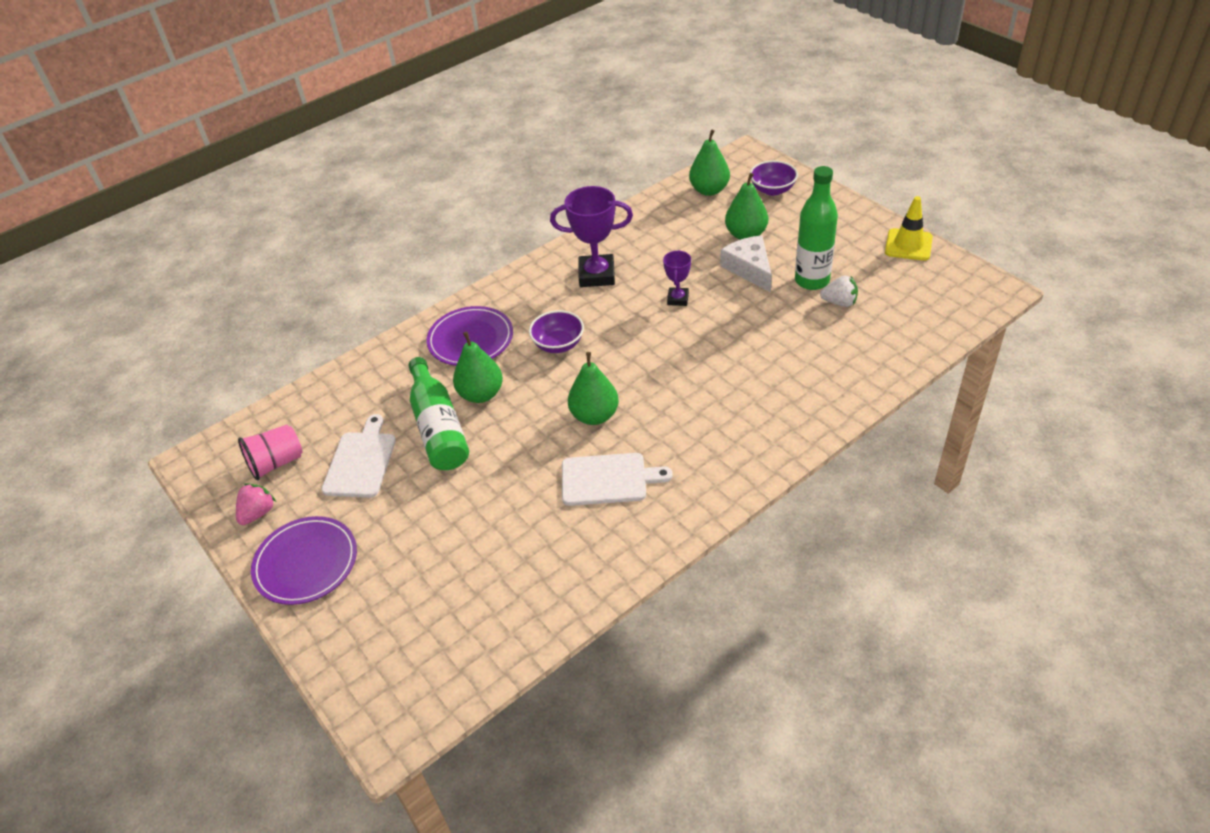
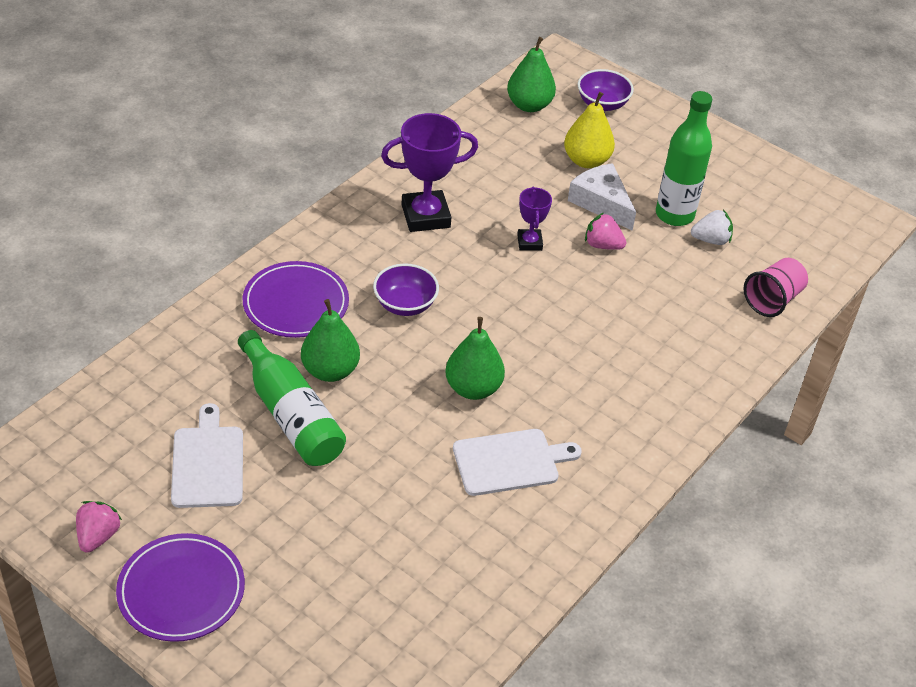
camera: 20 degrees left, 0 degrees up
(276, 463) = (100, 473): pink cup -> pink cup (773, 300)
(740, 303) = (602, 245): none -> pink strawberry
(746, 235) = (586, 161): green pear -> yellow pear
(908, 245) = (768, 169): yellow traffic cone -> none

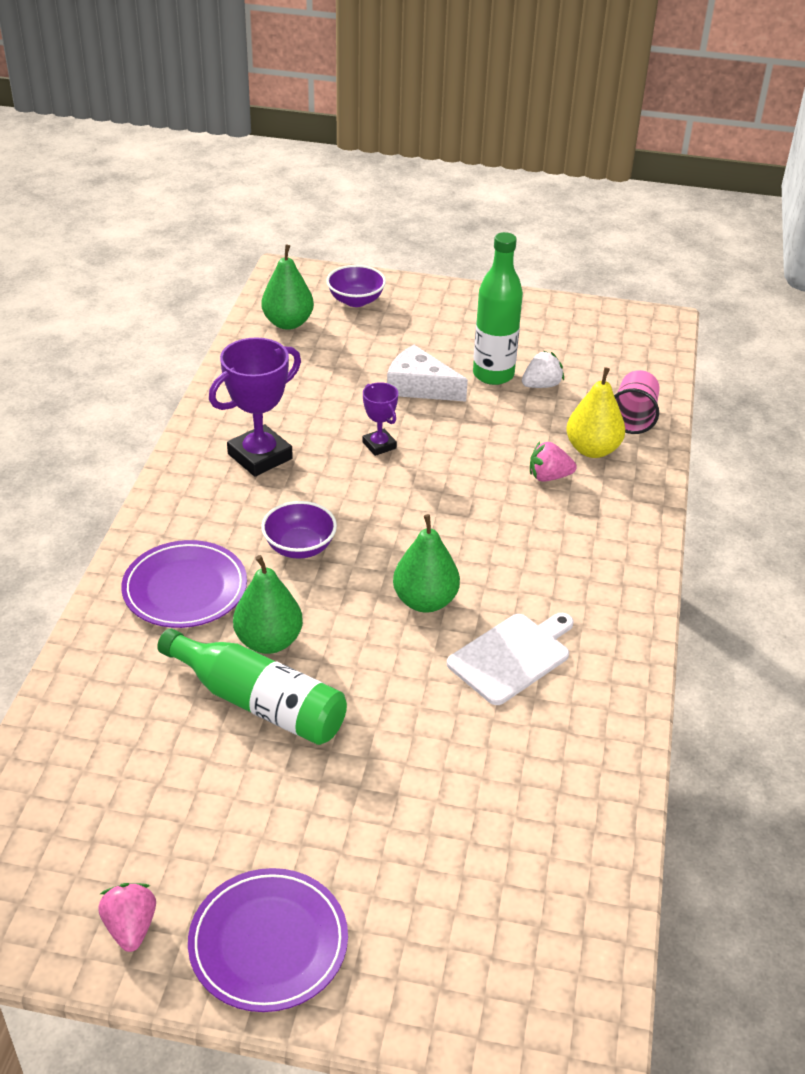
camera: 25 degrees left, 5 degrees down
(207, 463) = (202, 791): white cutting board -> none
(586, 161) = (378, 354): yellow pear -> yellow pear (592, 449)
(602, 245) = (449, 424): pink strawberry -> pink strawberry (549, 477)

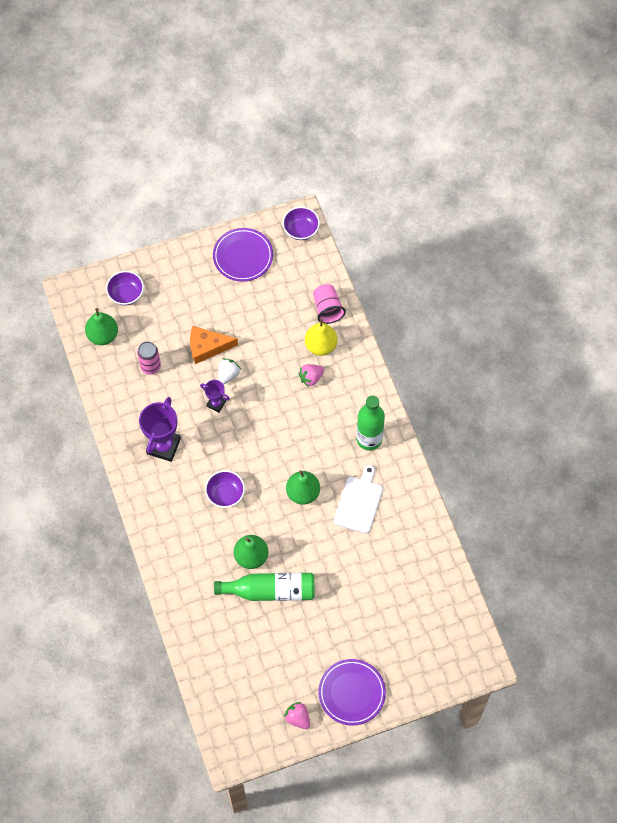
camera: 30 degrees left, 25 degrees up
(185, 589) = (192, 550): purple plate -> purple plate (243, 256)
(322, 374) = (150, 366): none -> pink can
(419, 386) = (207, 347): white cheese -> orange cheese
(493, 375) = (239, 315): green bottle -> green bottle (369, 439)
(541, 385) = (268, 310): white strawberry -> white strawberry (228, 374)
(652, 331) = (301, 230): none -> purple bowl

